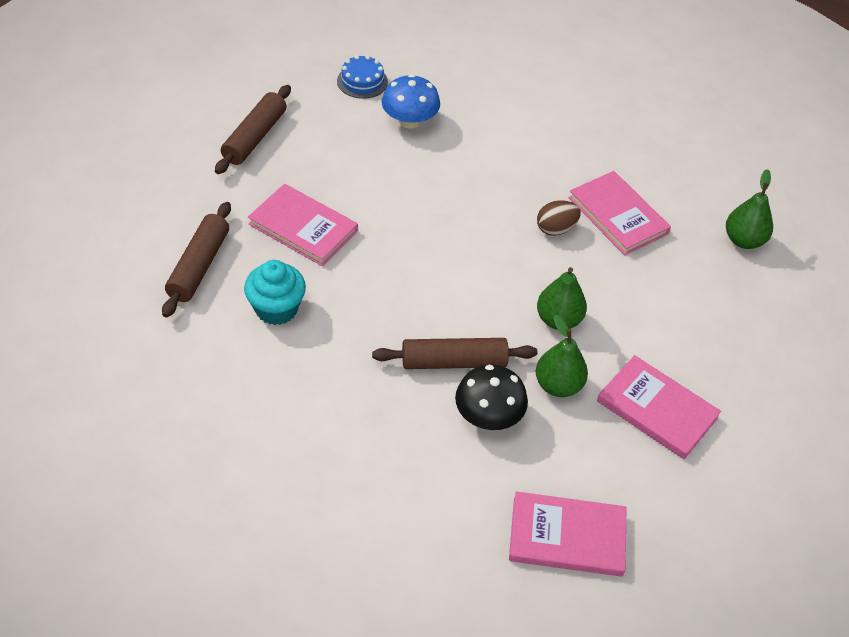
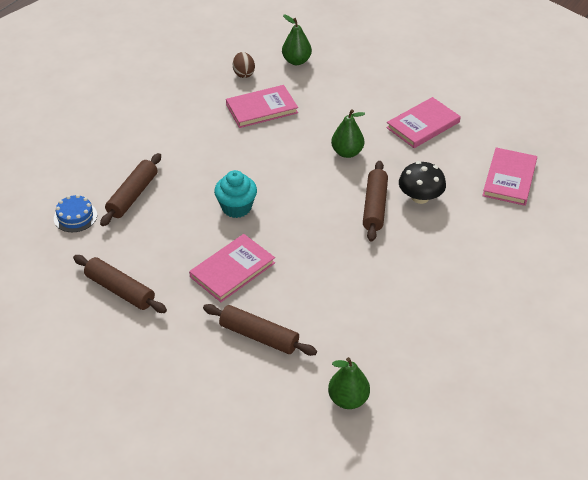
camera: 75 degrees left, 5 degrees down
(276, 309) = (312, 293): turquoise cupcake -> turquoise cupcake (236, 207)
(409, 121) = (132, 195): blue mushroom -> brown rolling pin
(555, 229) = (267, 139): brown egg -> brown egg (243, 73)
(558, 385) = (400, 162): green pear -> green pear (348, 399)

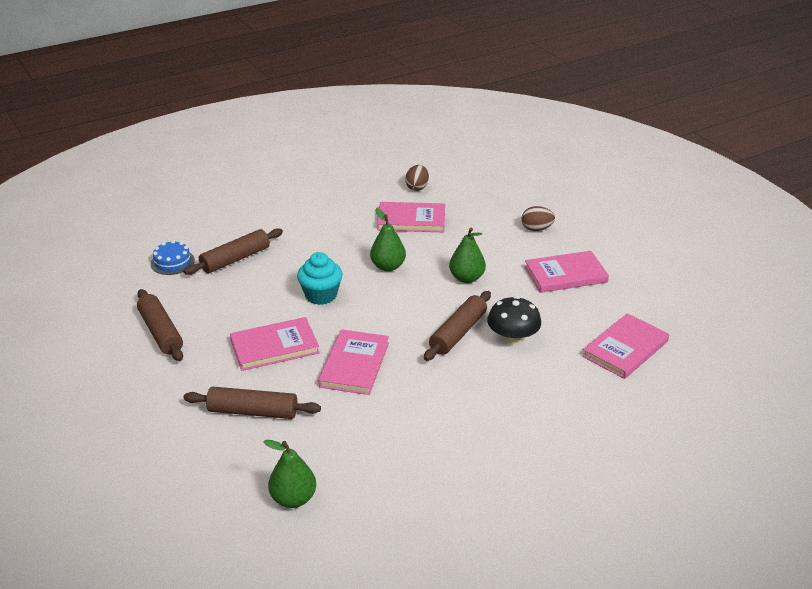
camera: 25 degrees right, 10 degrees down
(259, 336) = (253, 412): brown rolling pin -> brown rolling pin turned 45 degrees counterclockwise
(296, 61) = (477, 189): green pear -> green pear (388, 266)
(312, 264) = (354, 365): none -> pink book
(372, 87) = (536, 229): none -> brown egg

